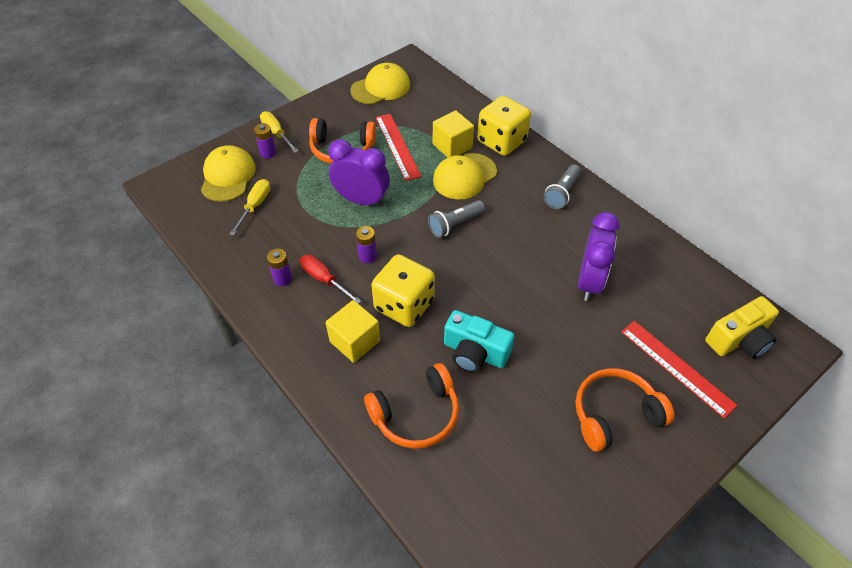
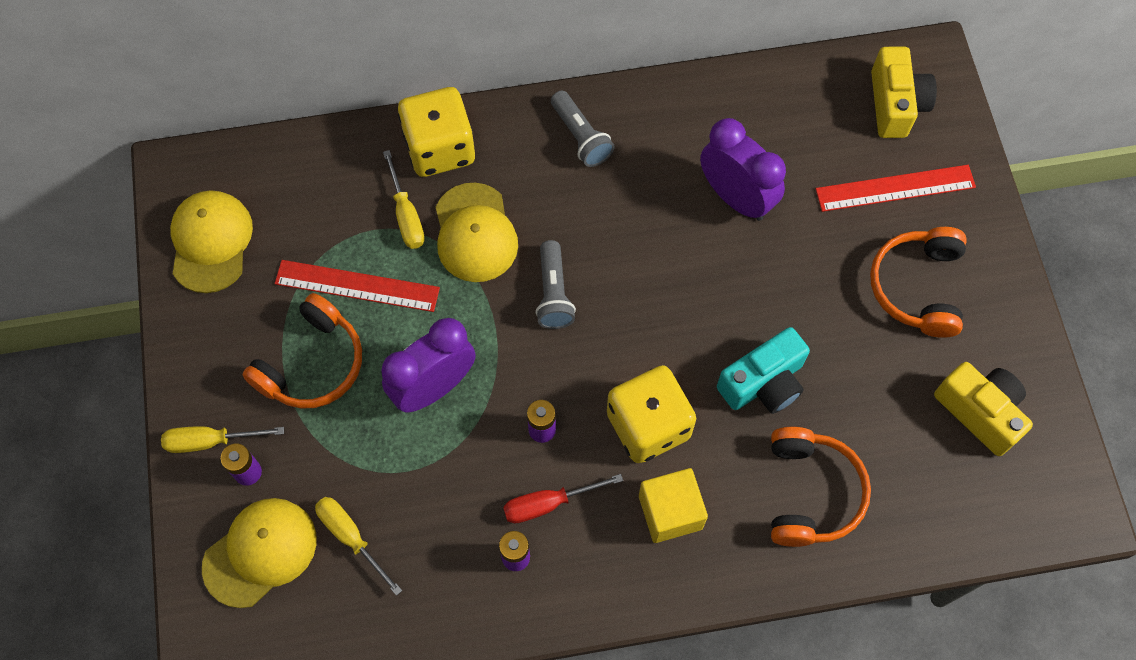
camera: 60 degrees left, 15 degrees up
(228, 176) = (260, 552): yellow cap -> yellow cap turned 105 degrees clockwise
(452, 146) = (406, 215): yellow cube -> yellow screwdriver
(551, 500) = (980, 412): none -> yellow camera

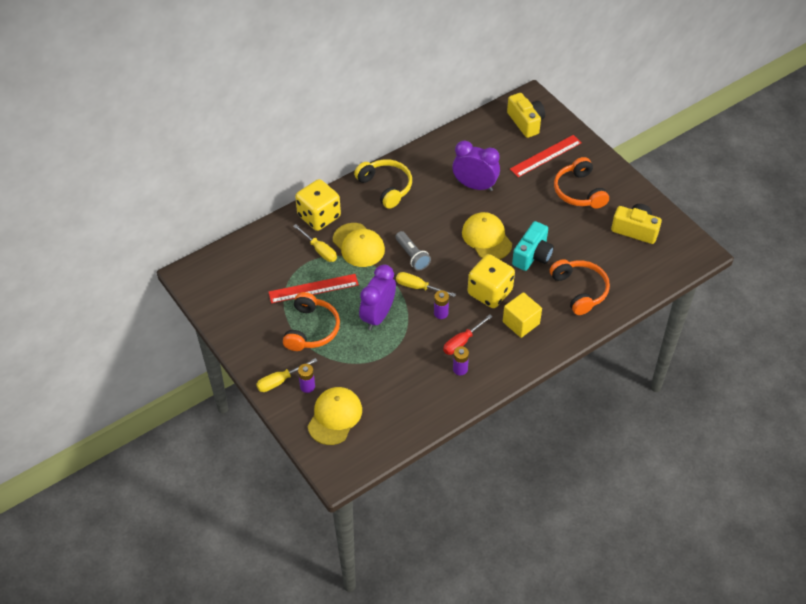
camera: 25 degrees left, 15 degrees down
(211, 242) = (226, 298): yellow cap -> yellow cap (486, 238)
(351, 537) = (376, 393): yellow screwdriver -> yellow screwdriver (418, 287)
(580, 137) = (385, 187): grey flashlight -> yellow headphones

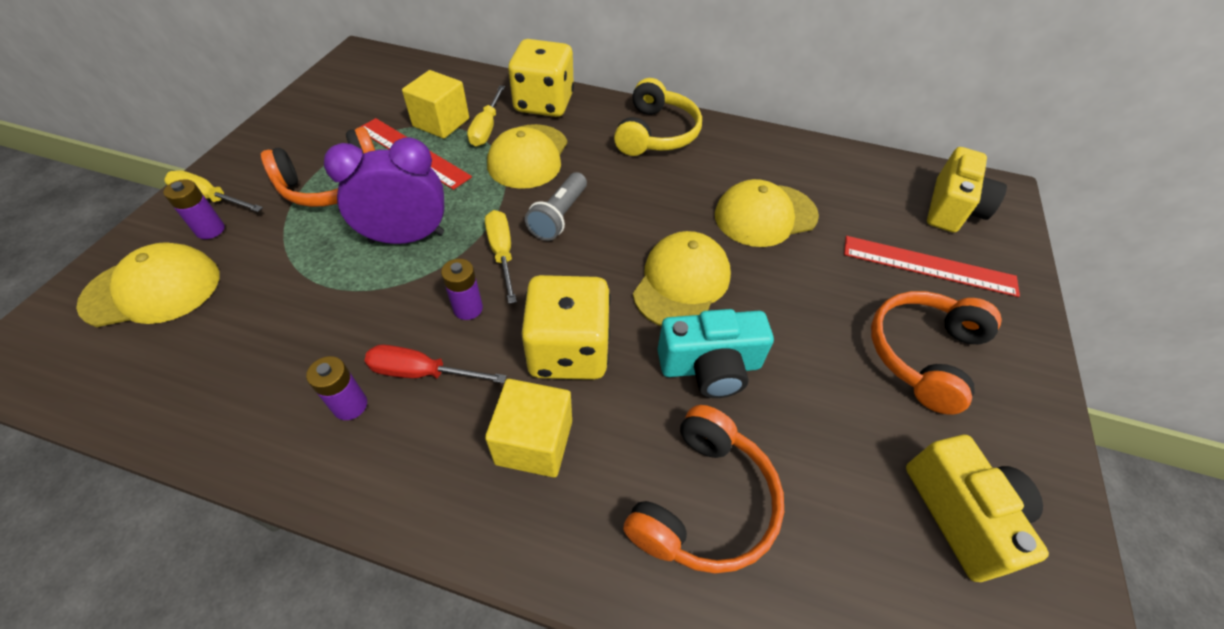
camera: 50 degrees right, 0 degrees up
(297, 266) = (441, 122): none -> yellow cube
(475, 186) = (765, 215): purple clock -> yellow cap

